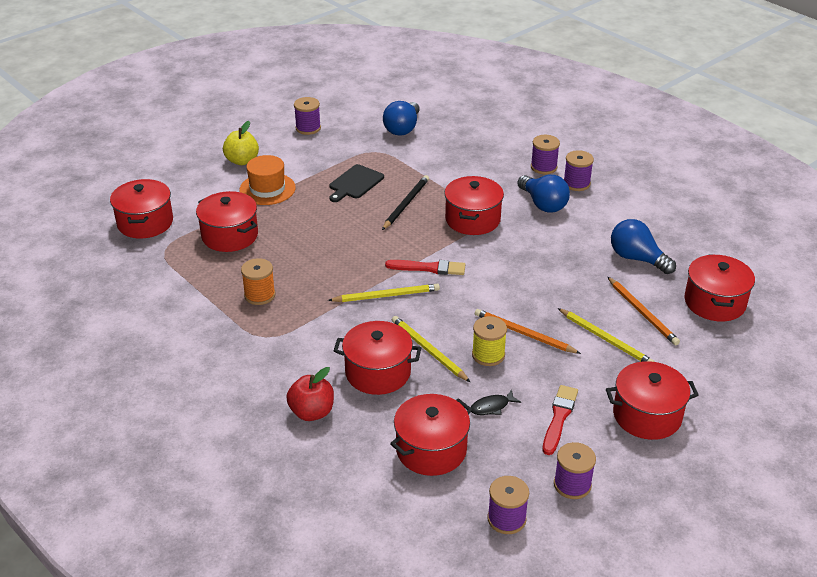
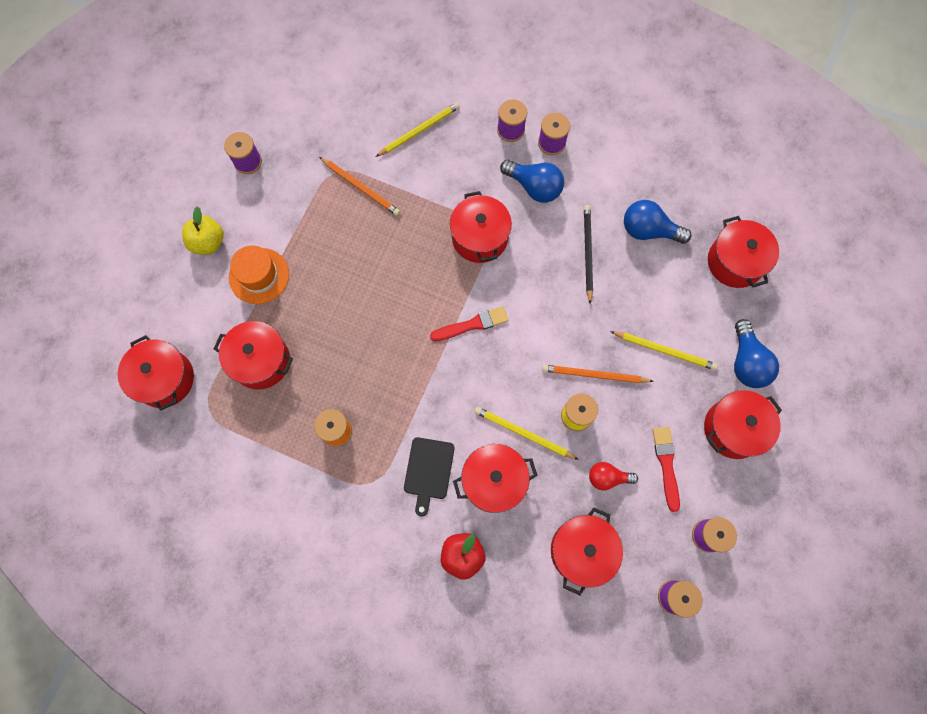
camera: 25 degrees left, 35 degrees up
(355, 183) = (341, 230): black cutting board -> black cutting board (428, 471)
(386, 295) = (452, 379): yellow pencil -> yellow pencil (419, 130)
(402, 128) = (345, 123): blue light bulb -> blue light bulb (746, 362)
(406, 204) = (406, 241): black pencil -> black pencil (587, 253)
(492, 407) = (607, 477): black fish -> red light bulb
(642, 313) = (681, 303): orange pencil -> orange pencil (361, 187)

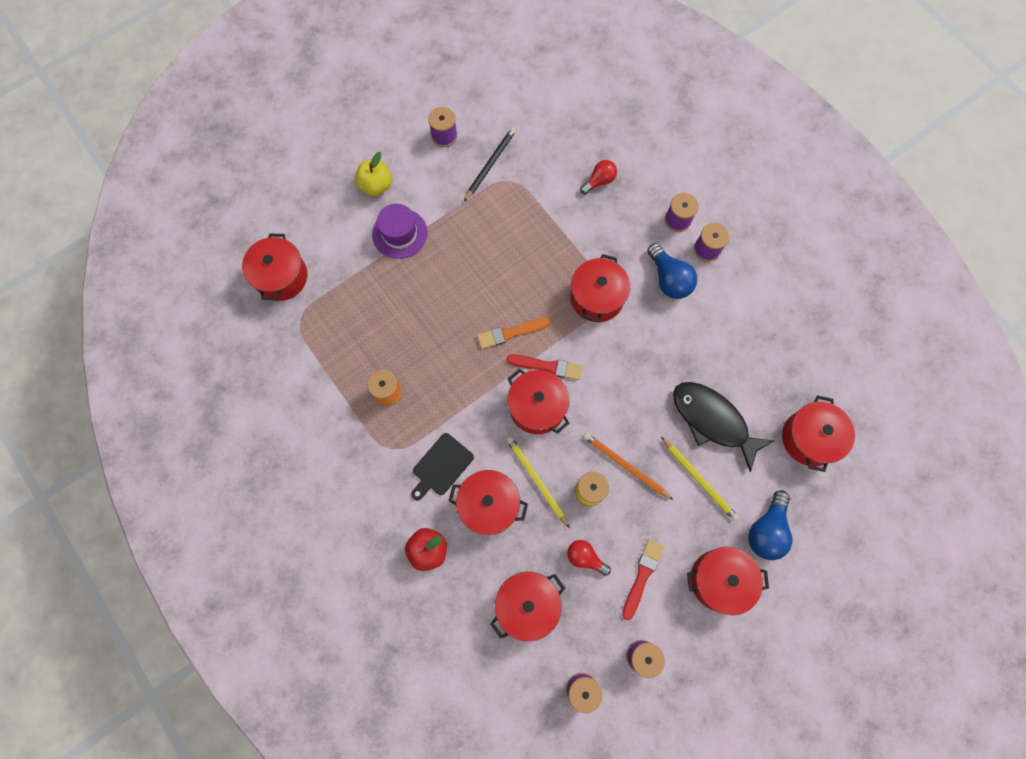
camera: 30 degrees right, 0 degrees up
(259, 276) = (399, 233): orange hat -> purple hat
(261, 361) = (361, 303): red pot -> red pot (537, 407)
(361, 187) = (522, 204): orange pencil -> none
(419, 130) = (599, 181): yellow pencil -> red light bulb
(420, 312) = (511, 333): none -> orange brush
(587, 253) = (682, 359): black pencil -> black pencil (490, 164)
(645, 292) = (712, 420): none -> black fish
(648, 231) = (747, 369): blue light bulb -> none

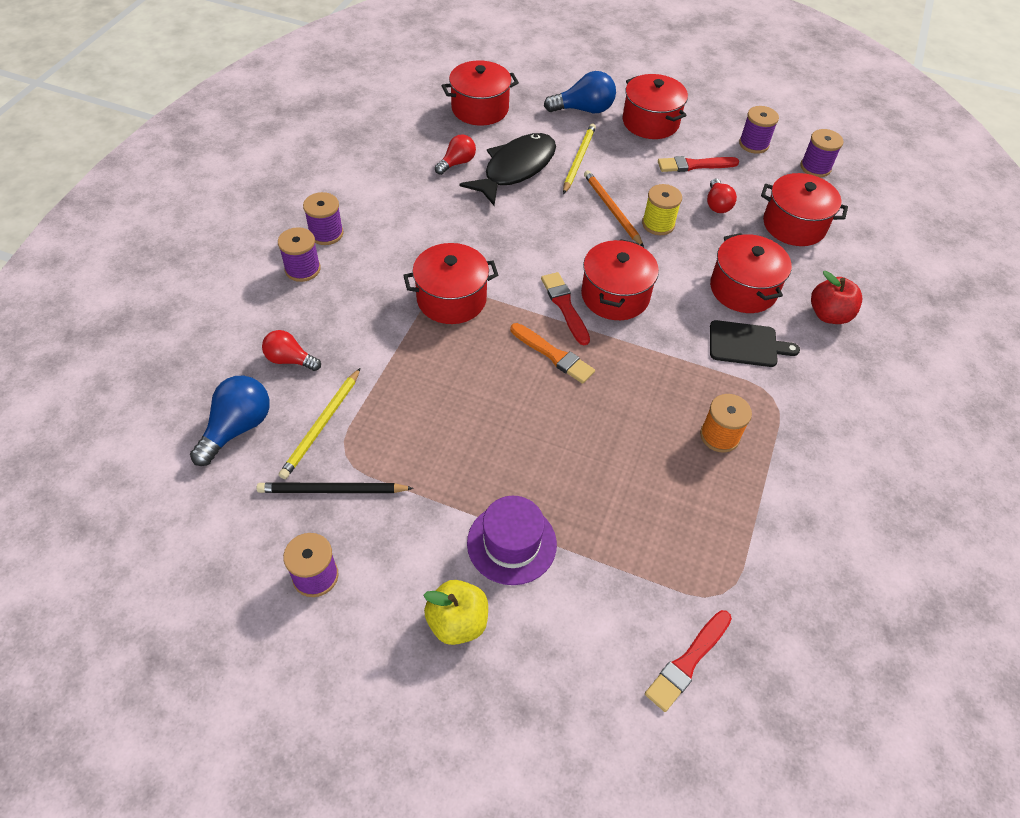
camera: 125 degrees left, 20 degrees down
(281, 277) = (688, 662): red pot -> red brush
(536, 480) = (685, 265): yellow pencil -> yellow pencil (321, 425)
(625, 466) = (611, 209): orange pencil -> orange pencil turned 150 degrees clockwise
(669, 279) = (385, 250): blue light bulb -> blue light bulb (237, 428)
(712, 420) = (515, 169): black fish -> black fish turned 150 degrees counterclockwise
(743, 379) = (457, 163): none -> red light bulb

